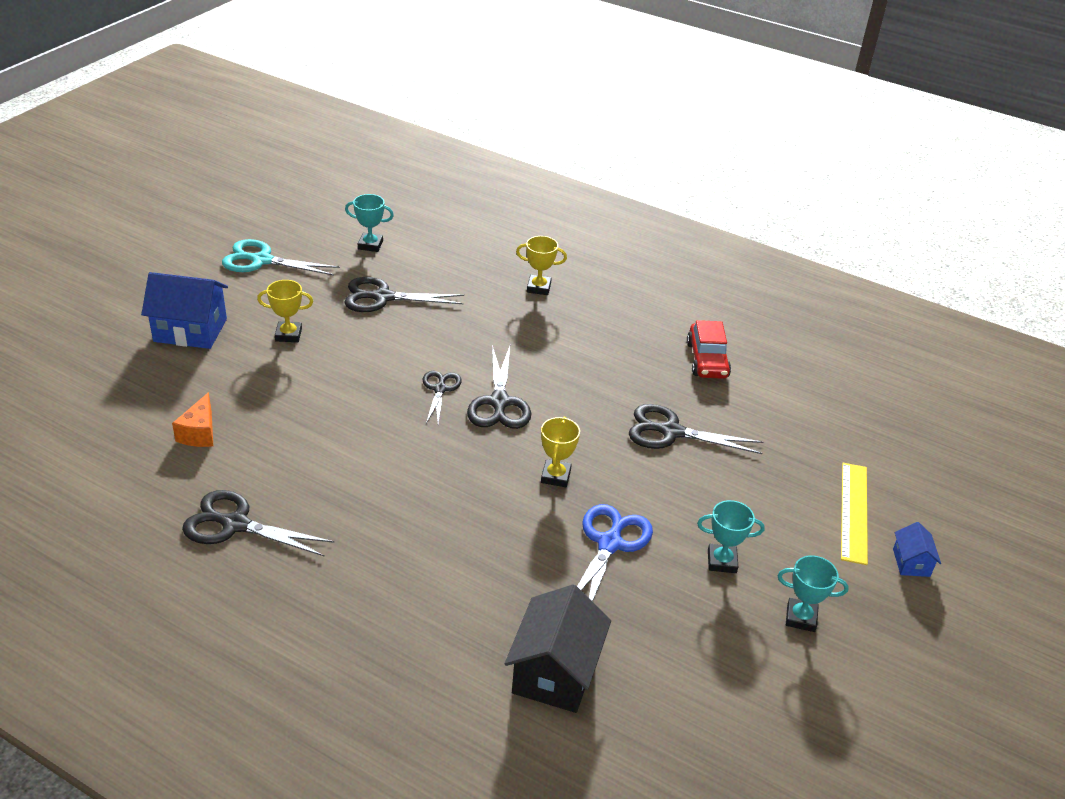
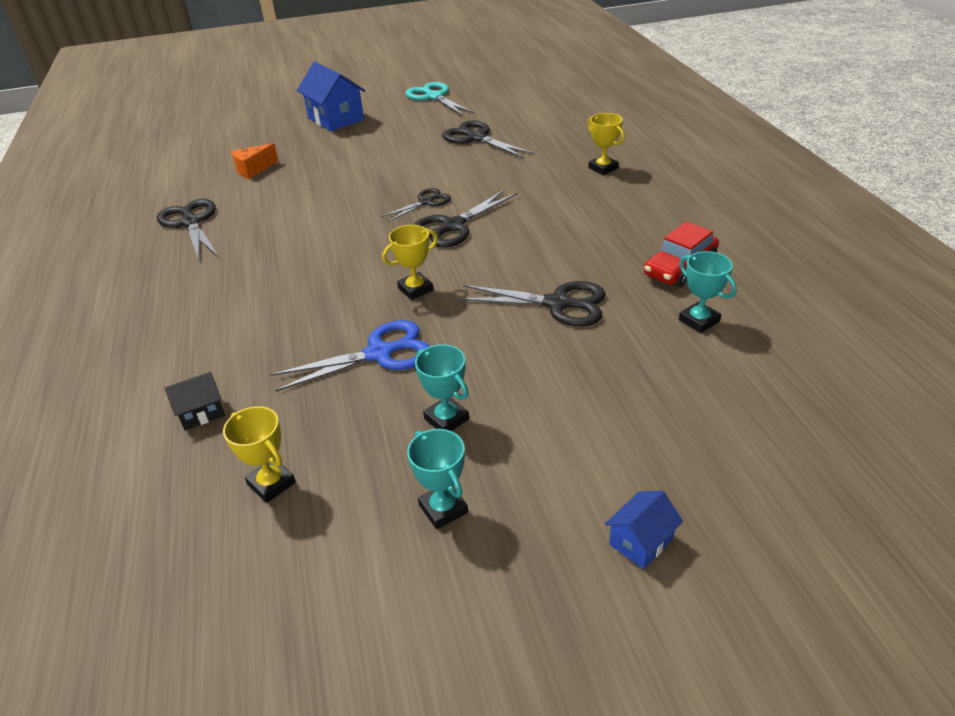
camera: 50 degrees right, 0 degrees up
(288, 335) = (384, 139): yellow trophy -> yellow trophy (271, 484)
(370, 245) = (517, 107): turquoise trophy -> turquoise trophy (699, 321)
(555, 672) = (201, 412): black house -> black house, size x0.51
(671, 432) = (558, 304): black scissors -> black scissors turned 135 degrees clockwise
(854, 512) = (645, 458): yellow ruler -> none

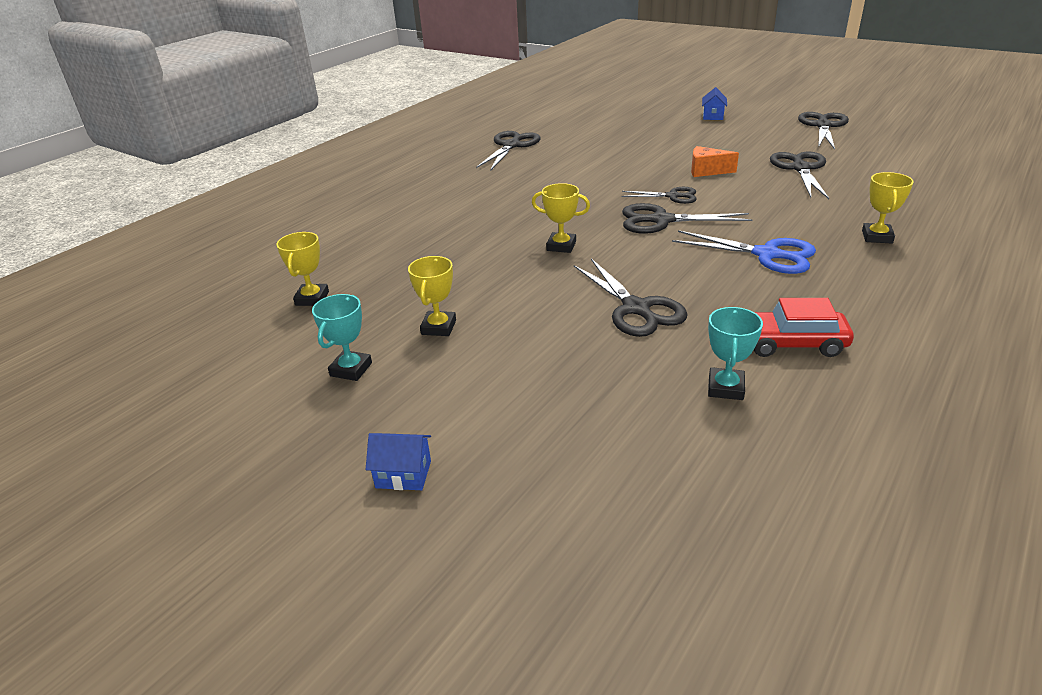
camera: 50 degrees right, 5 degrees down
(201, 412) = (346, 245): black house -> none
(253, 170) = (599, 129): orange cheese -> orange cheese (706, 171)
(336, 119) = (713, 116): blue house -> blue house, size x0.51
(380, 353) = (473, 269): blue scissors -> blue scissors (767, 254)
(434, 97) = (823, 126): turquoise scissors -> black scissors
(446, 419) = (438, 327): turquoise trophy -> yellow trophy

